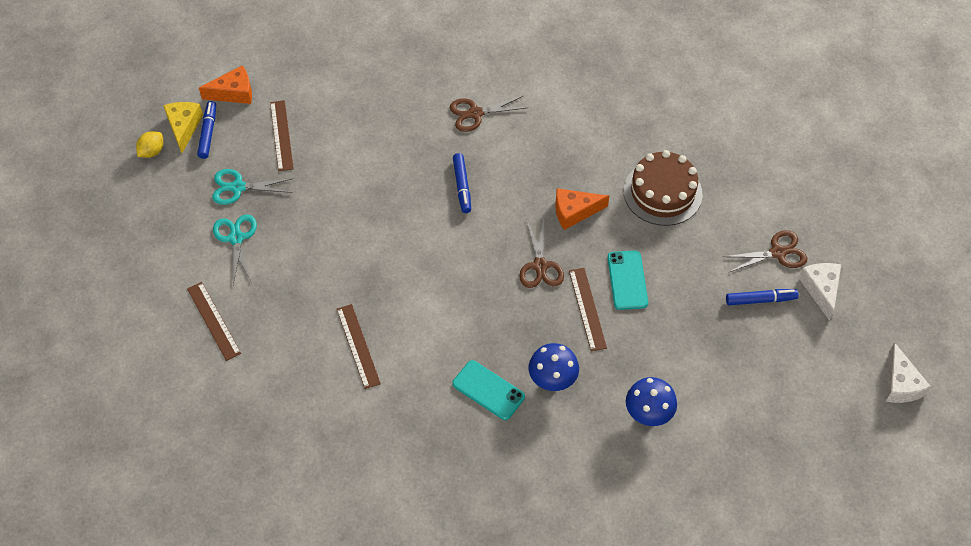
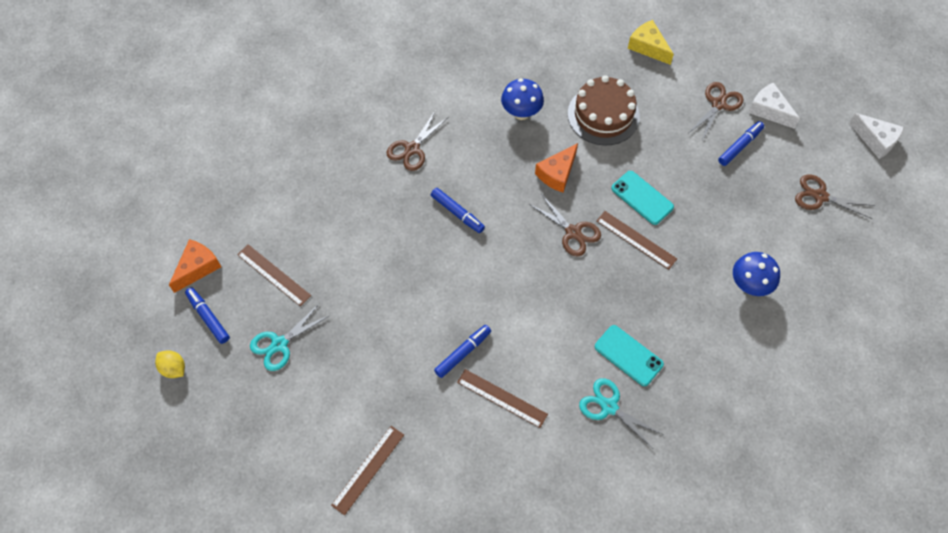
camera: 40 degrees left, 5 degrees up
(152, 151) = (173, 368): yellow lemon -> yellow lemon turned 45 degrees counterclockwise
(184, 127) = (181, 327): yellow cheese -> yellow cheese (648, 47)
(213, 321) = (368, 469): brown ruler -> brown ruler turned 75 degrees counterclockwise
(236, 238) = (319, 387): turquoise scissors -> turquoise scissors (609, 407)
(362, 291) = (463, 353): none -> blue marker
(488, 390) = (628, 355): turquoise phone -> turquoise phone turned 45 degrees clockwise
(552, 380) = (664, 312): blue mushroom -> blue mushroom (521, 113)
(792, 392) = (820, 196): none -> brown scissors

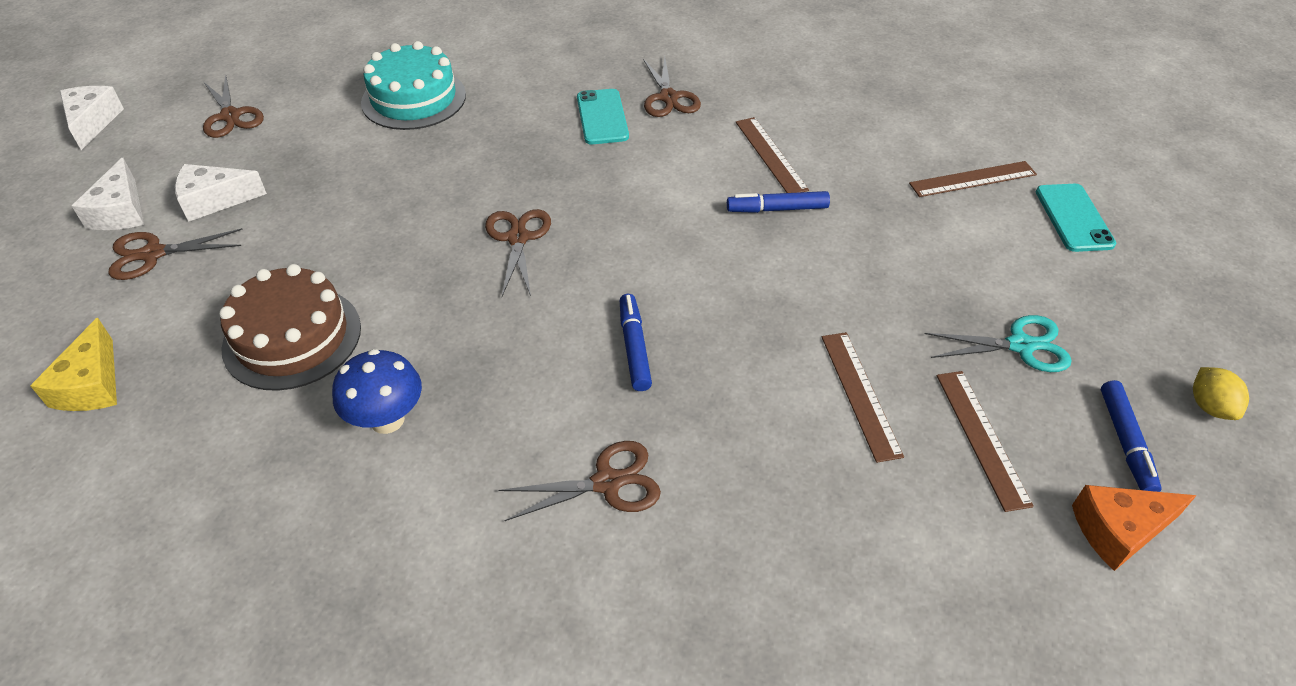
camera: 140 degrees left, 15 degrees down
(557, 173) = (450, 309): orange cheese -> none
(609, 407) = (669, 97): turquoise scissors -> brown scissors
(636, 239) = (460, 191): brown ruler -> brown ruler (859, 394)
(642, 197) = (394, 222): turquoise phone -> turquoise phone (1073, 218)
(740, 146) = (214, 200): blue marker -> white cheese
(749, 285) = (414, 99): blue mushroom -> turquoise cake

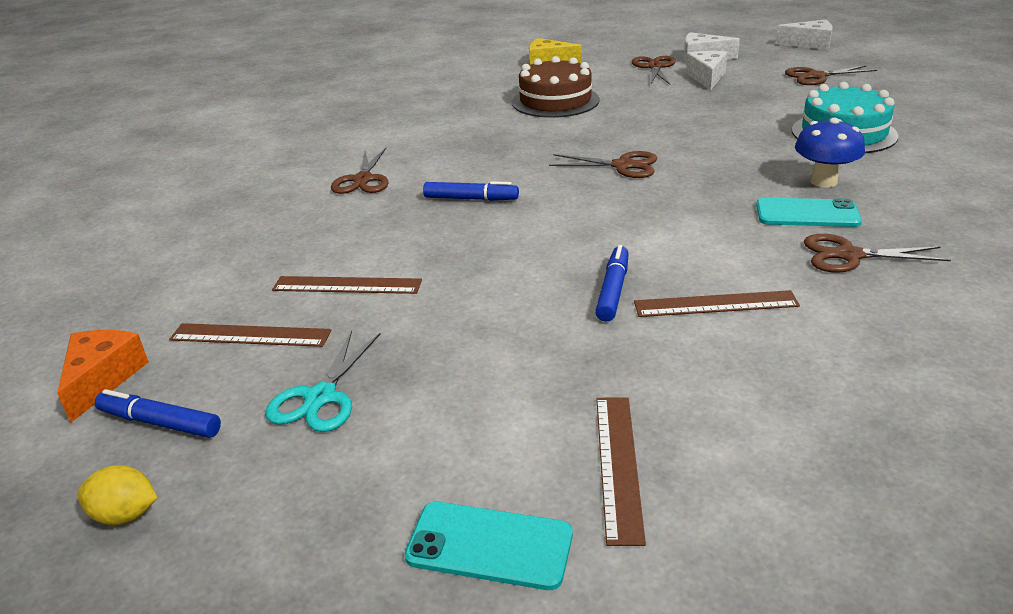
camera: 110 degrees right, 15 degrees down
(387, 420) = (467, 124): blue mushroom -> blue mushroom (823, 181)

